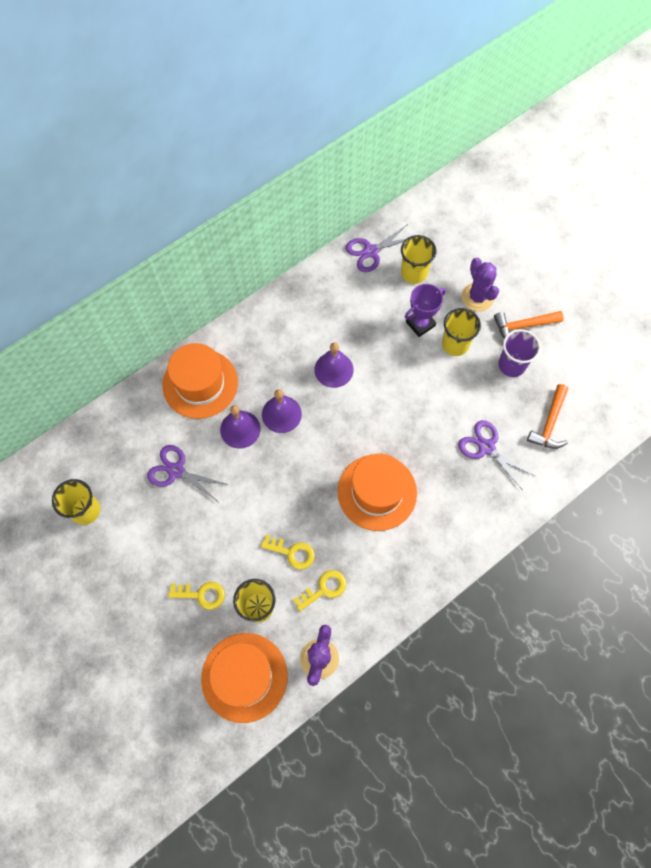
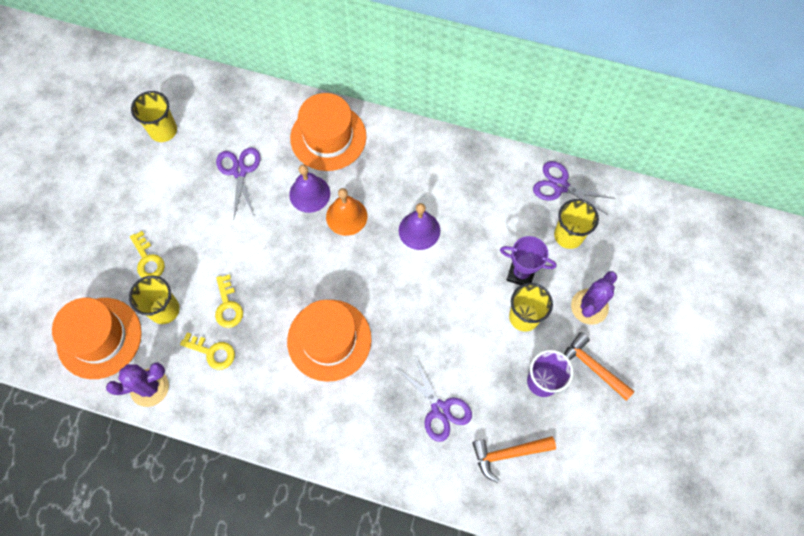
camera: 55 degrees right, 0 degrees up
(281, 414) = (346, 216): purple bell -> orange bell
(486, 447) = (440, 409): purple scissors -> purple scissors turned 135 degrees clockwise

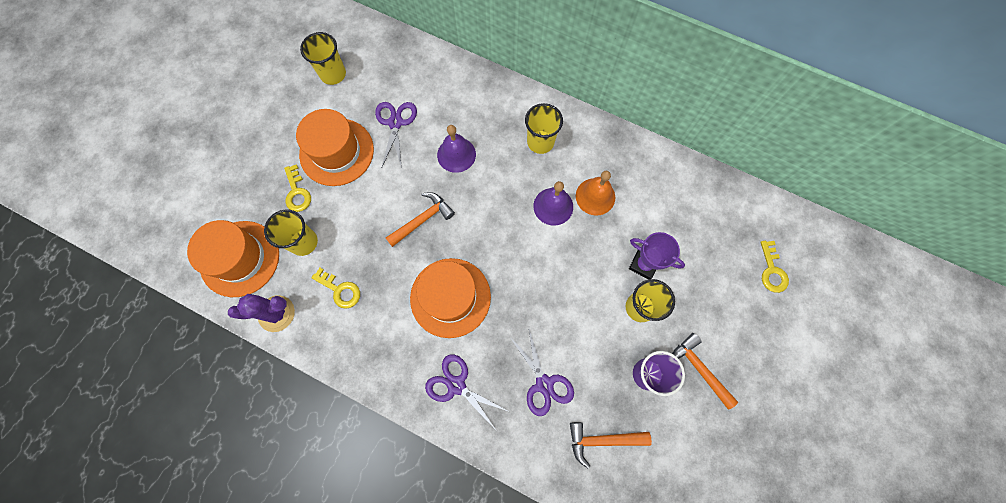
camera: 10 degrees right, 5 degrees up
(228, 306) = (362, 248): yellow key -> yellow key (772, 271)
(286, 266) = (422, 219): none -> orange hammer
(328, 137) = (483, 104): orange hat -> orange hat (337, 152)
(346, 216) = (487, 181): orange bell -> orange bell (595, 196)
(560, 186) = (695, 185): purple scissors -> purple scissors (456, 385)
(568, 235) = (695, 235): yellow cup -> yellow cup (540, 142)
(589, 306) = (705, 308): purple cactus -> none

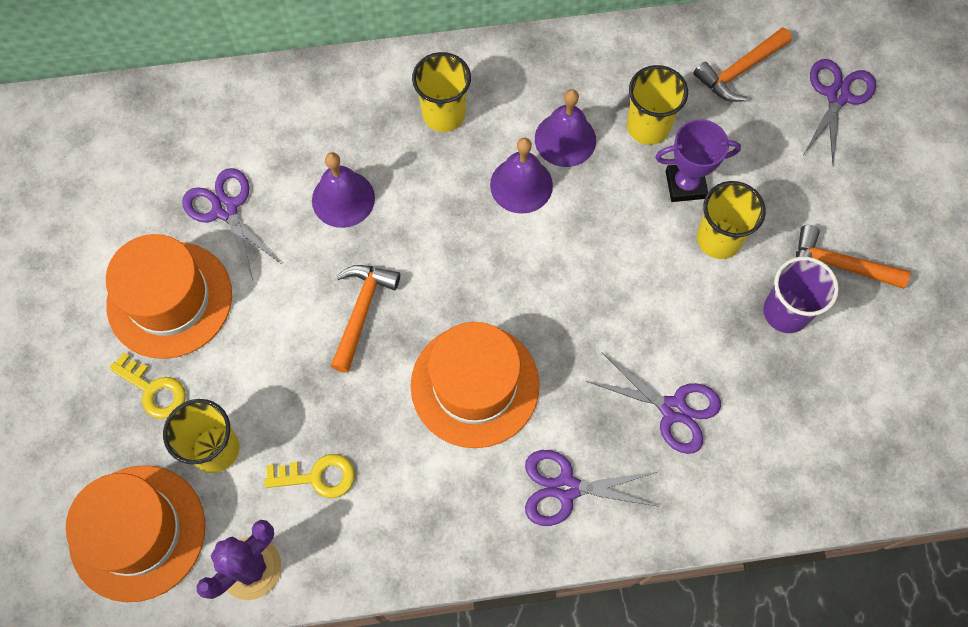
camera: 35 degrees left, 5 degrees down
(333, 74) = (81, 198): yellow cup -> yellow cup (648, 127)
(595, 196) = (565, 139): orange bell -> purple bell
(602, 440) = (791, 426): orange hammer -> orange hammer (739, 71)
(772, 271) = (837, 96): yellow key -> purple scissors

